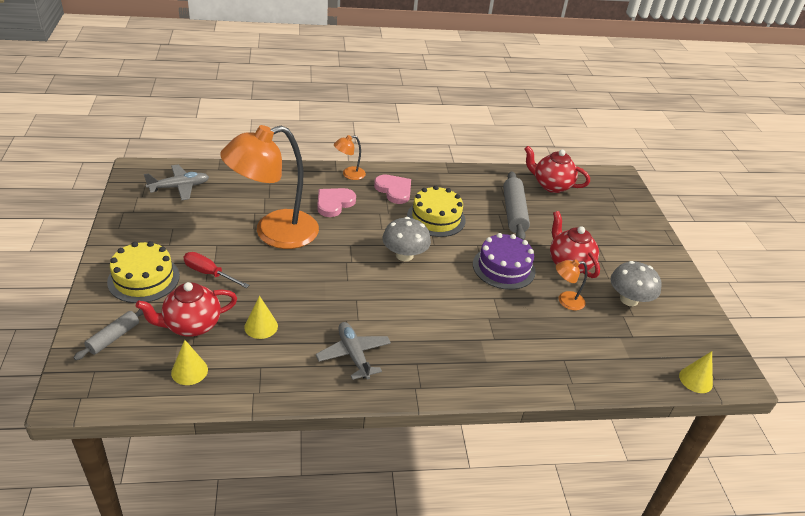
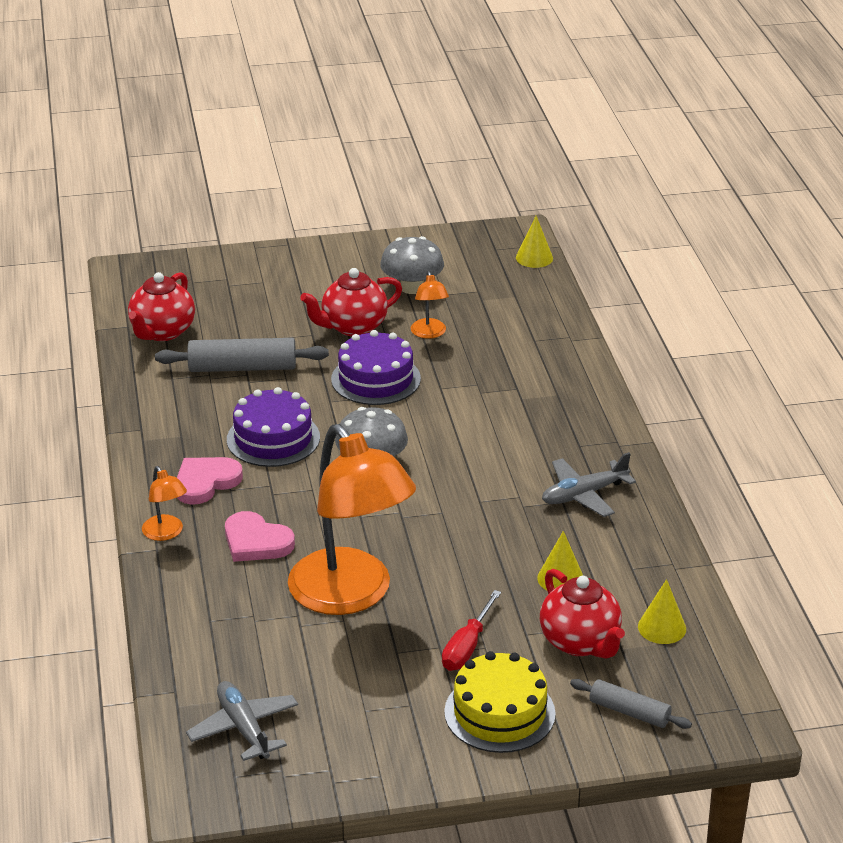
camera: 90 degrees left, 5 degrees down
(436, 218) = (273, 438): yellow cake -> purple cake

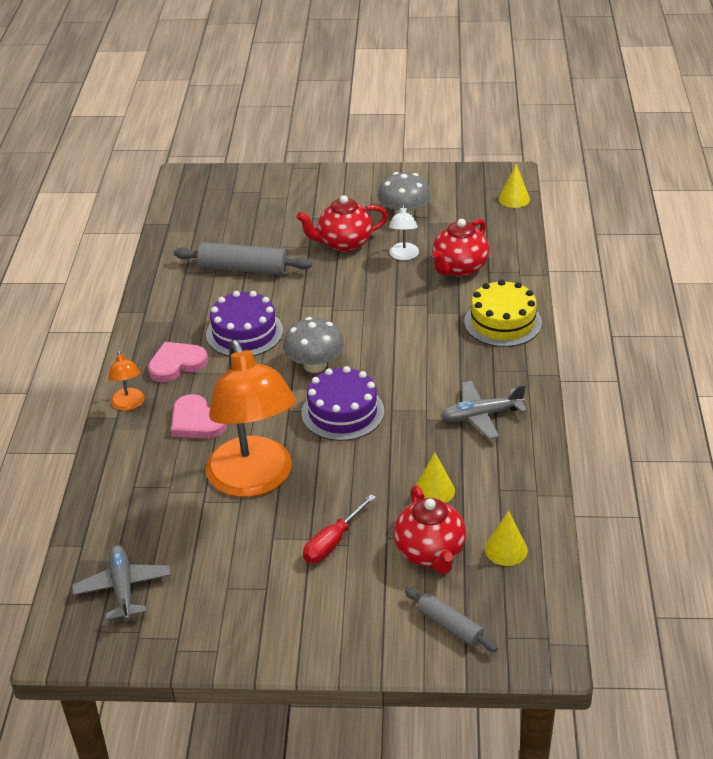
camera: 15 degrees right, 5 degrees up
(162, 332) = (193, 231): red teapot -> red teapot (459, 268)
(376, 379) = (345, 290): purple cake -> purple cake (342, 412)
(429, 333) = (404, 256): orange lamp -> white lamp
(499, 713) = (338, 608): yellow cake -> yellow cake (502, 322)

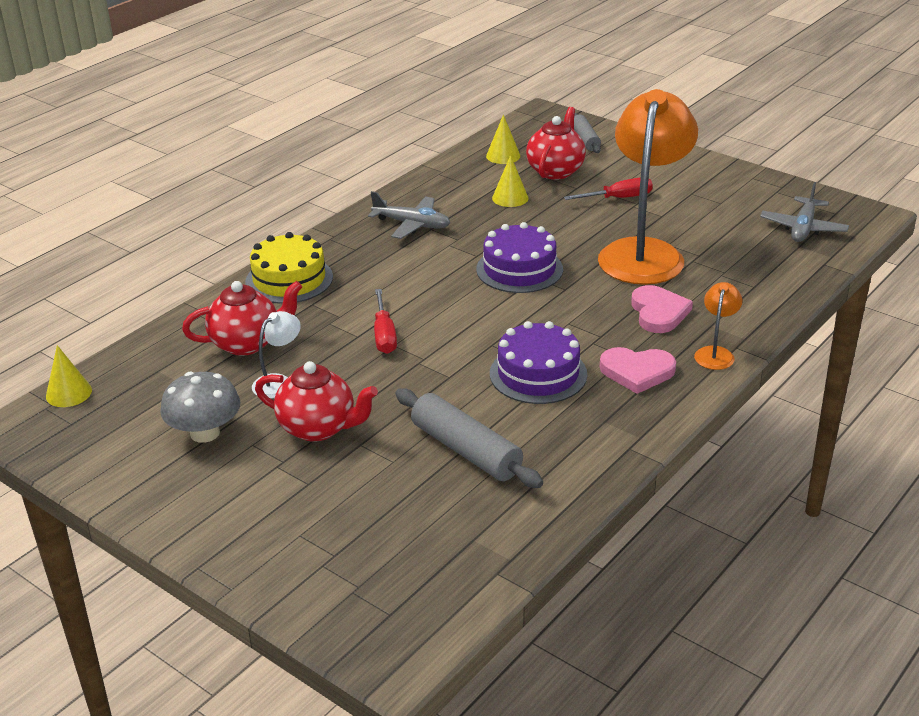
camera: 145 degrees left, 5 degrees down
(314, 365) = (501, 314): grey mushroom -> none
(378, 313) = (384, 335): none -> red screwdriver

